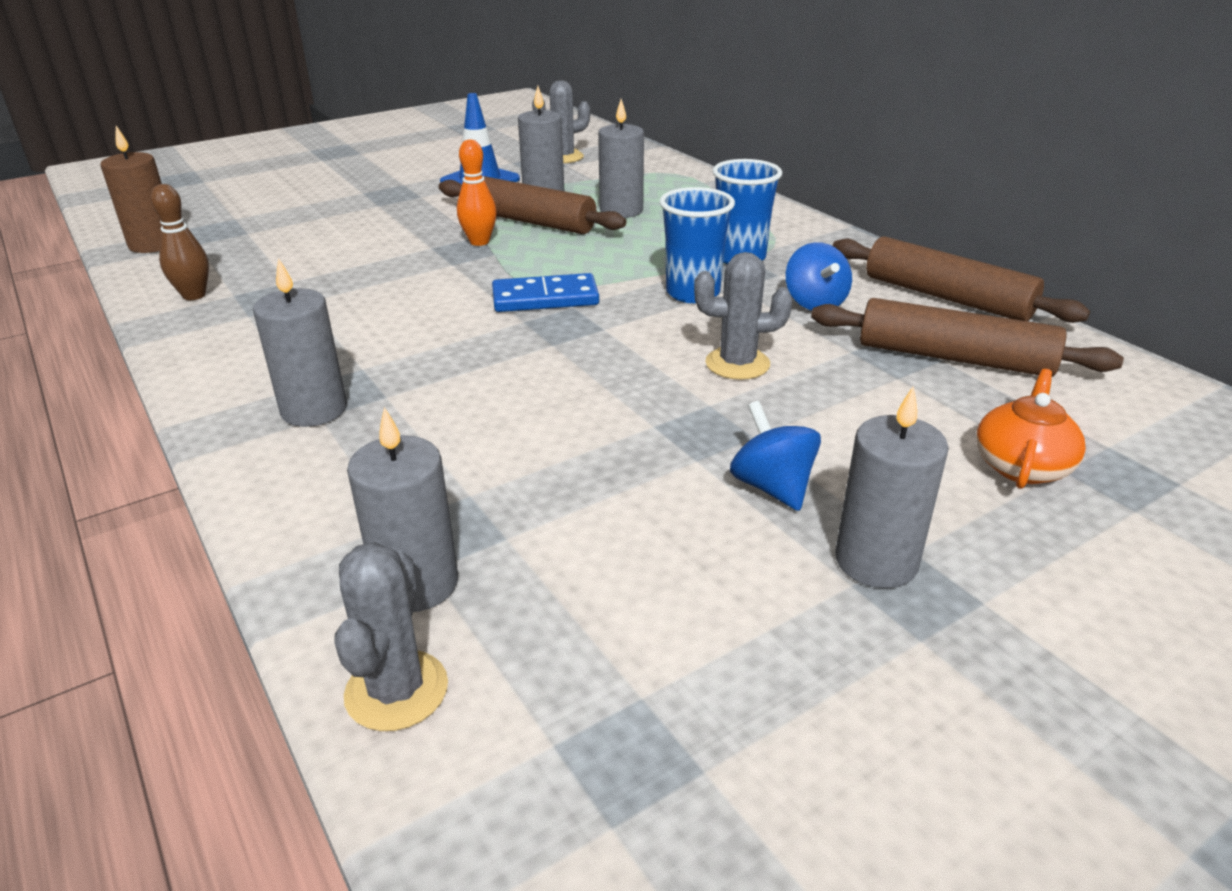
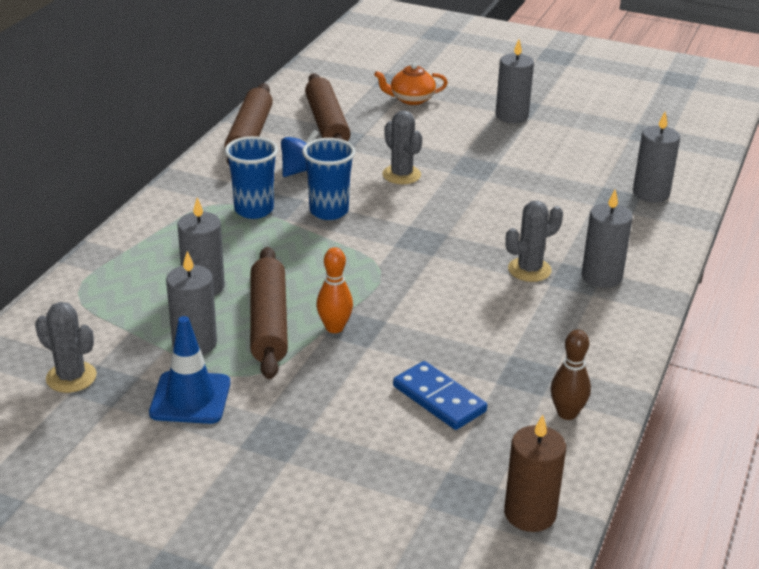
camera: 125 degrees left, 0 degrees up
(396, 690) = (690, 176): grey cactus -> grey cactus (529, 270)
(545, 298) = (395, 259): blue domino -> blue domino (439, 399)
(772, 487) = (494, 143): blue spinning top -> none

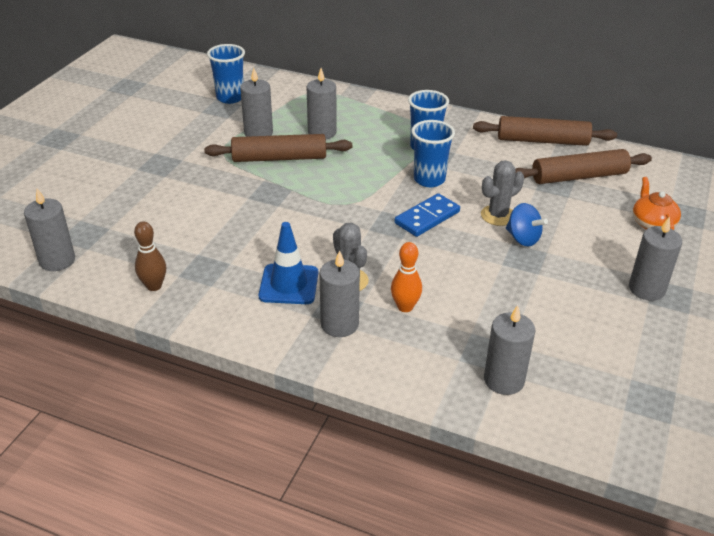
camera: 90 degrees right, 5 degrees up
(71, 377) = (230, 97): grey cactus -> blue cup
(190, 398) = (203, 135): blue traffic cone -> blue traffic cone (289, 284)
(300, 170) = (491, 165): blue spinning top -> blue spinning top (523, 239)
(334, 328) = (271, 184): orange bowling pin -> orange bowling pin (405, 307)
(439, 399) = (183, 227): blue domino -> blue domino (427, 218)
(530, 513) = (57, 260): brown candle -> grey candle

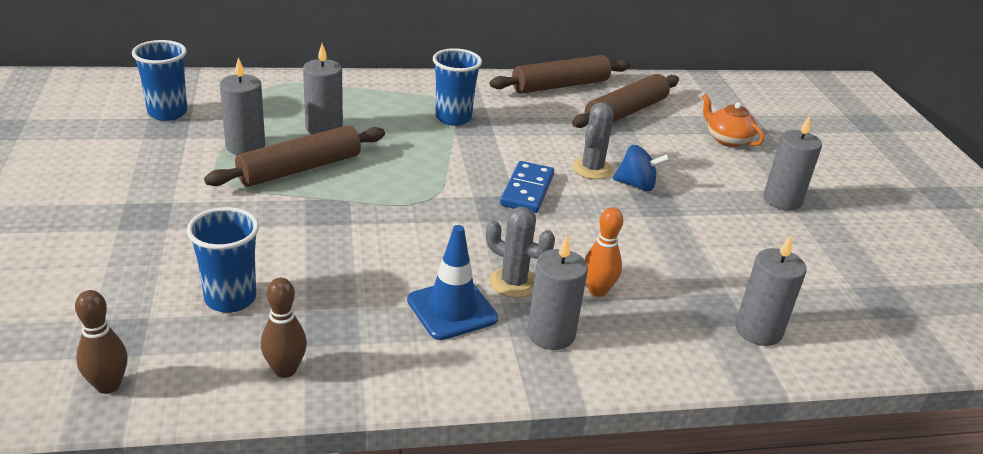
camera: 35 degrees left, 5 degrees down
(57, 260) = (108, 385): grey candle -> brown bowling pin
(429, 179) = (490, 150): blue cup -> blue cup (230, 299)

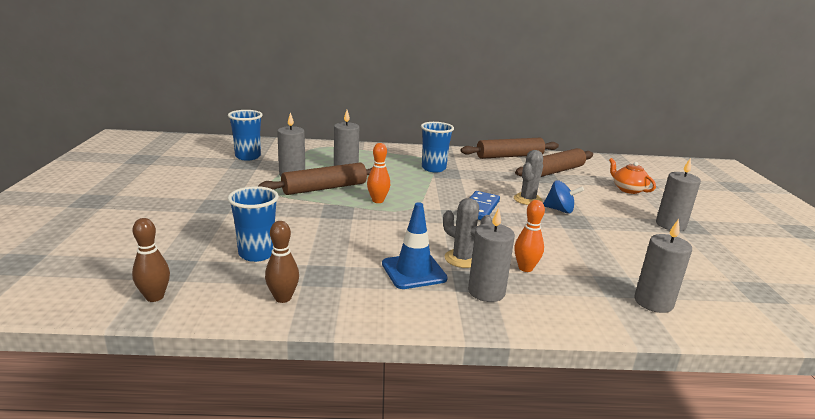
camera: 10 degrees right, 10 degrees down
(382, 187) = (378, 200): none -> orange bowling pin

